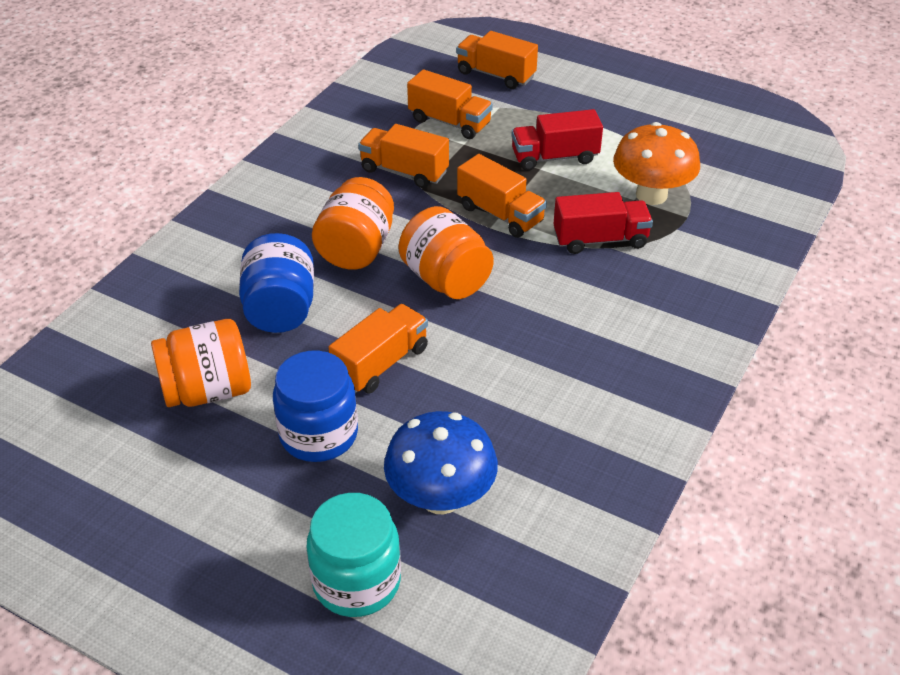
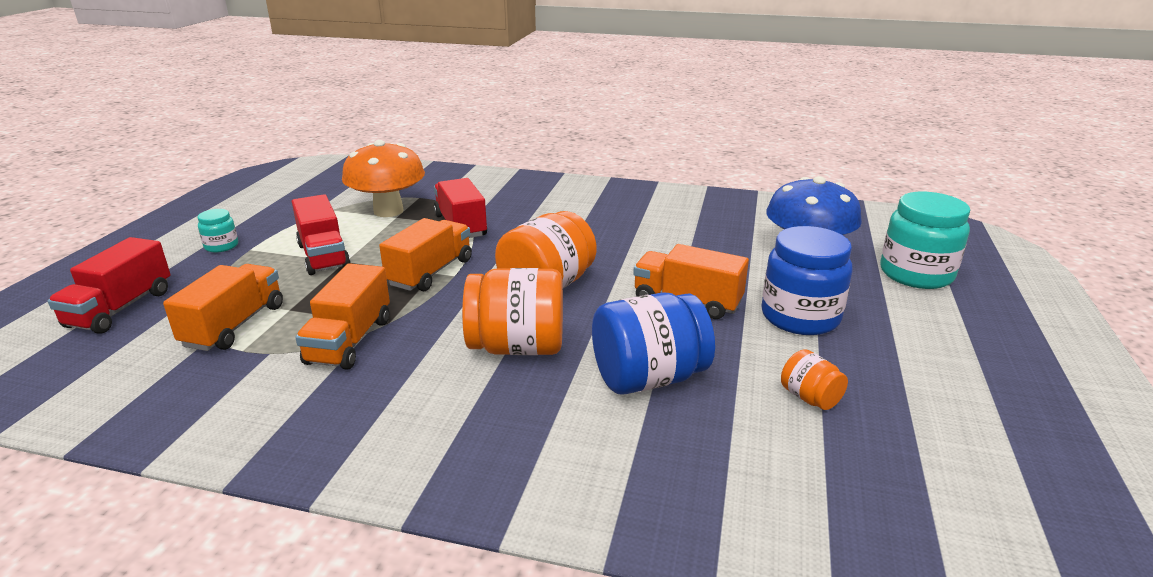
camera: 105 degrees left, 15 degrees down
(208, 391) = (810, 398): orange jar -> orange jar, size x0.49
(495, 75) = (120, 308): orange truck -> red truck
(592, 106) = (221, 246): none -> turquoise jar

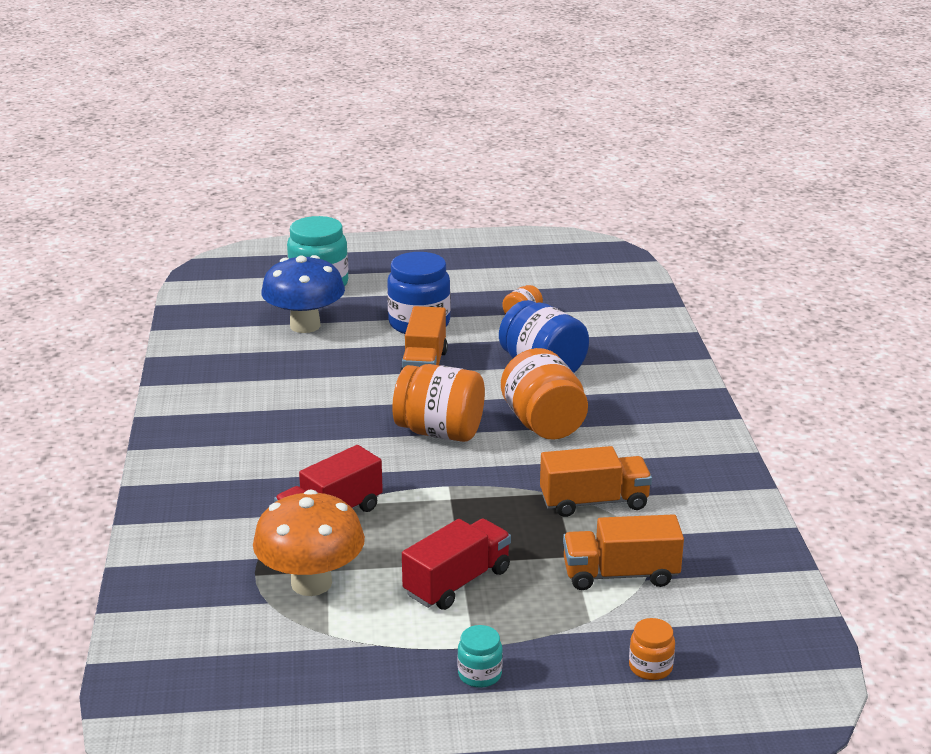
camera: 110 degrees left, 0 degrees up
(120, 308) = (650, 667): red truck -> orange jar
(430, 272) = (451, 500): orange truck -> none

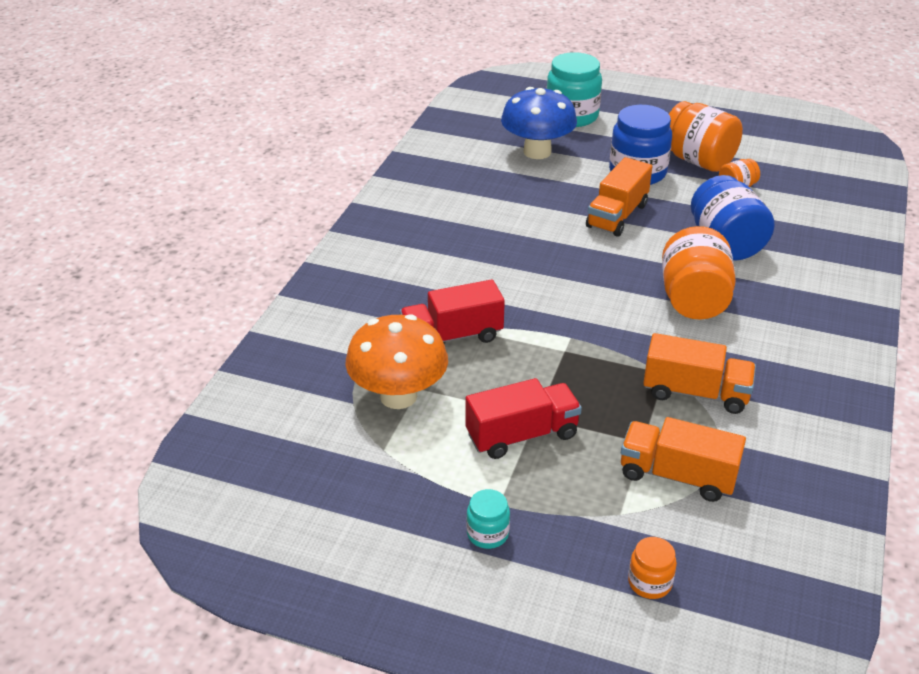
camera: 25 degrees right, 10 degrees up
(440, 432) = (593, 282): orange jar -> orange jar (698, 160)

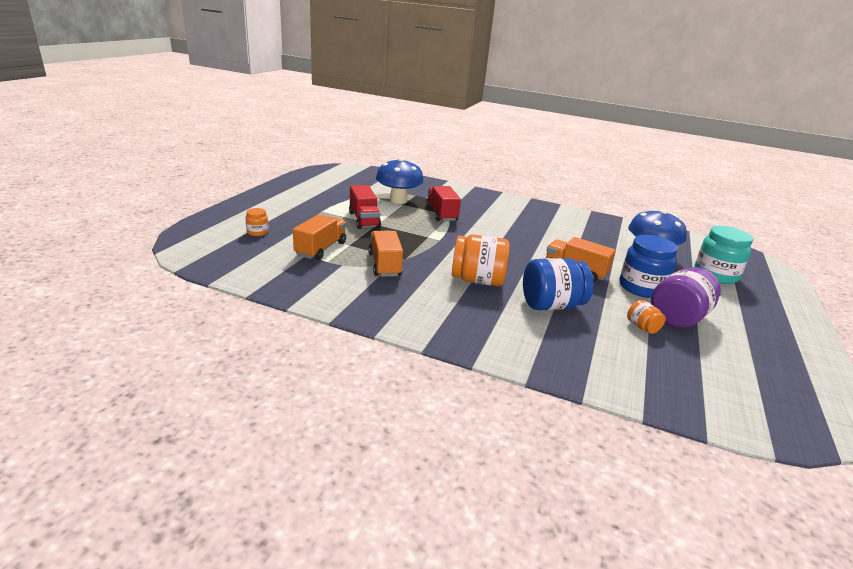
camera: 90 degrees right, 10 degrees down
(398, 396) = (398, 200): orange mushroom -> blue mushroom
(487, 534) = (305, 207): turquoise jar -> none
(695, 393) = (384, 265): orange truck -> orange truck turned 150 degrees clockwise
(698, 160) = (678, 317): orange jar -> purple jar

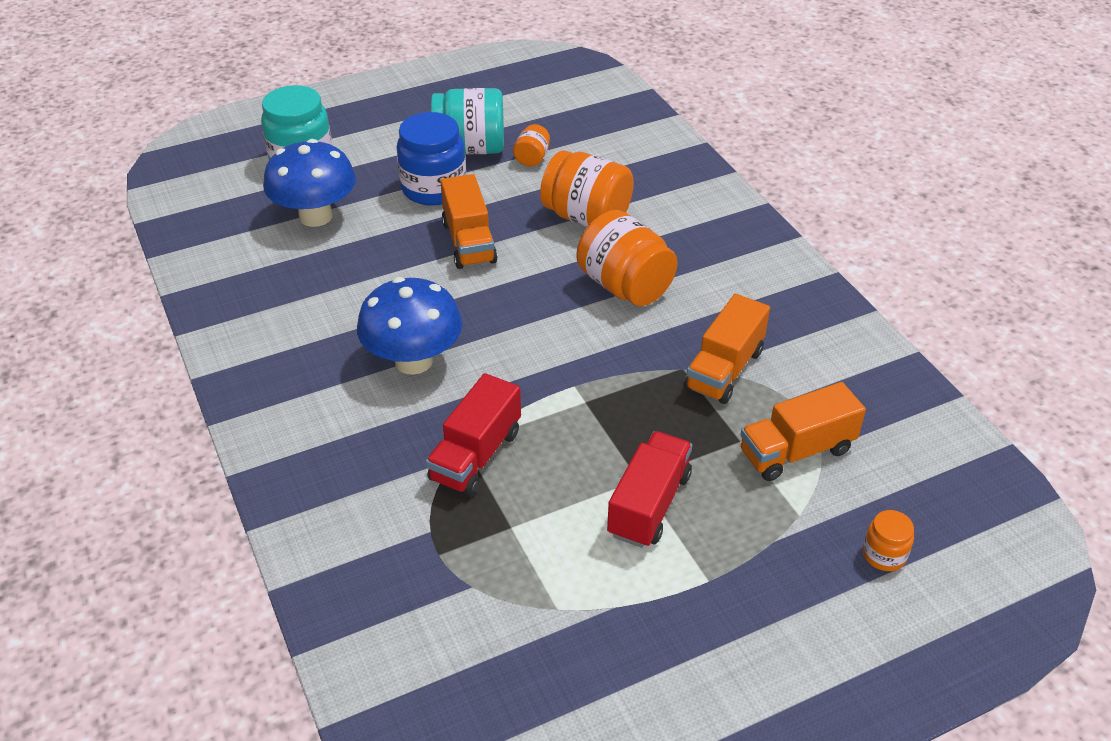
camera: 135 degrees left, 15 degrees up
(398, 200) = (504, 548): blue mushroom -> blue mushroom (413, 361)
(551, 305) = (586, 218): blue jar -> orange jar
(678, 317) = (470, 148): purple jar -> turquoise jar

